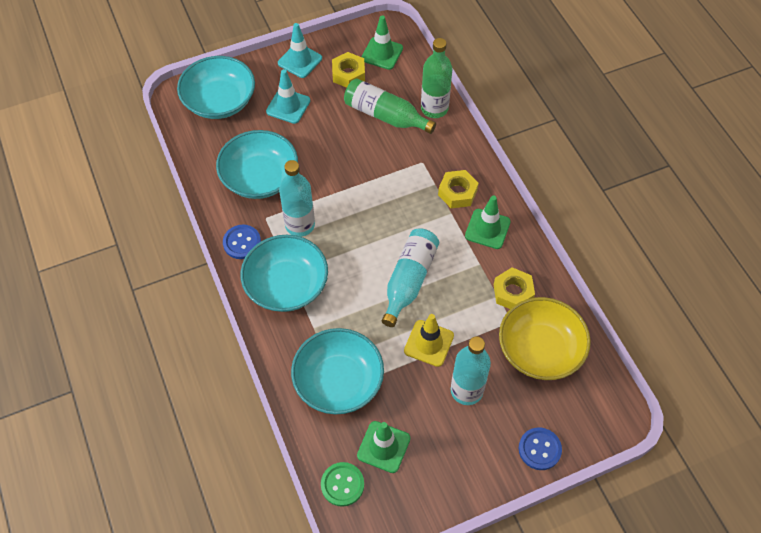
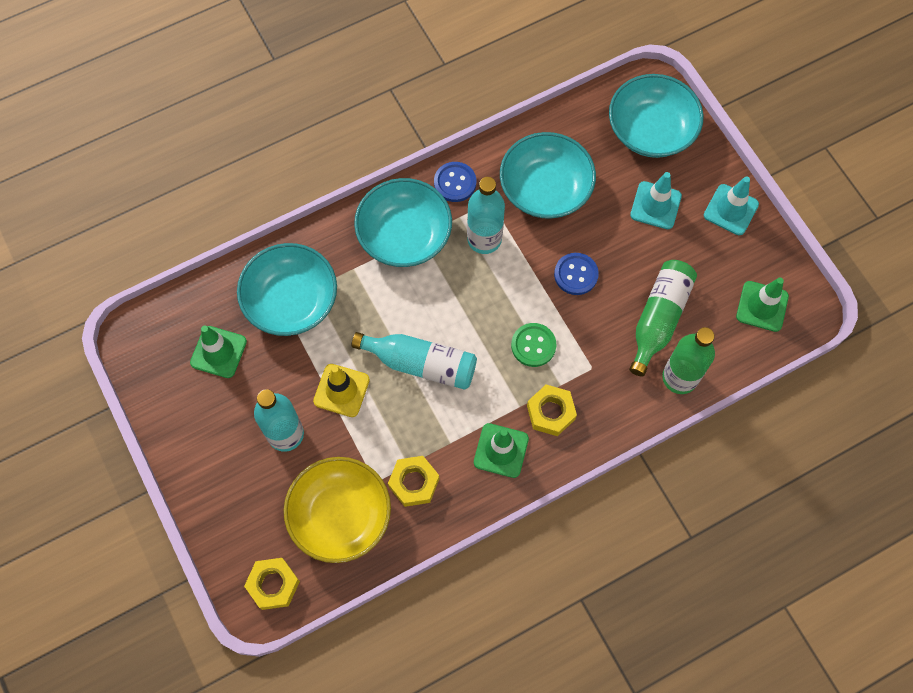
camera: 85 degrees right, 10 degrees up
(342, 484) = (178, 315): green button -> green button (533, 345)
(348, 74) = (719, 269): yellow nut -> yellow nut (273, 584)
(539, 449) = (218, 515): blue button -> blue button (576, 274)

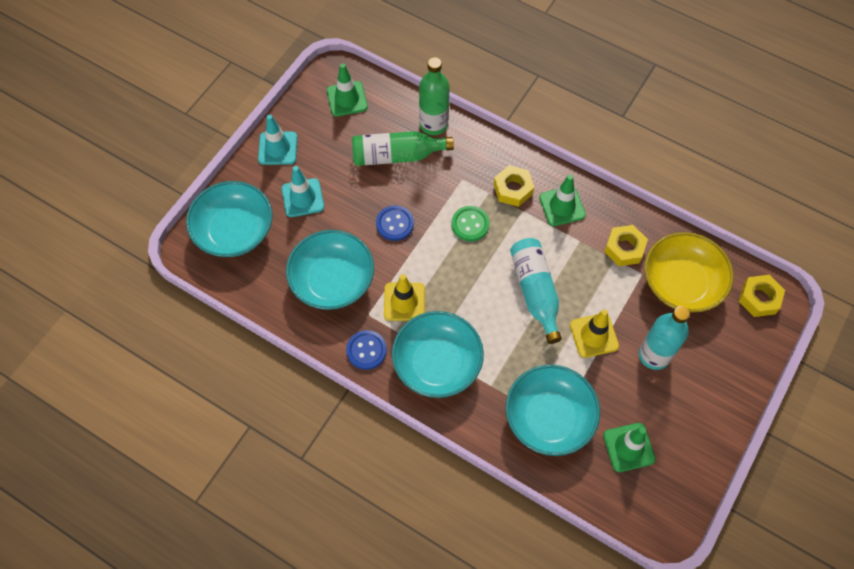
camera: 120 degrees left, 5 degrees down
(484, 239) = (404, 302): turquoise bottle -> yellow traffic cone

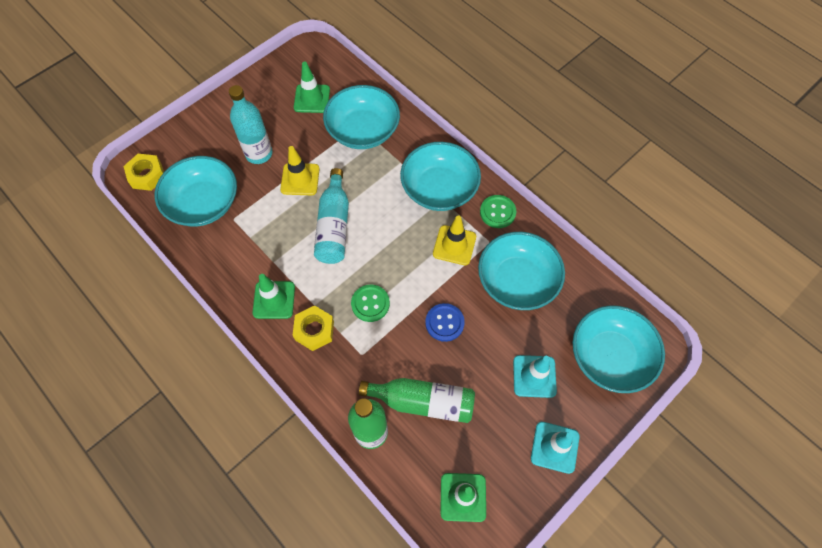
camera: 165 degrees left, 0 degrees up
(366, 350) = (497, 212): blue button -> green button
(624, 248) = (236, 244): yellow nut -> none
(681, 283) = (203, 203): yellow bowl -> turquoise bowl

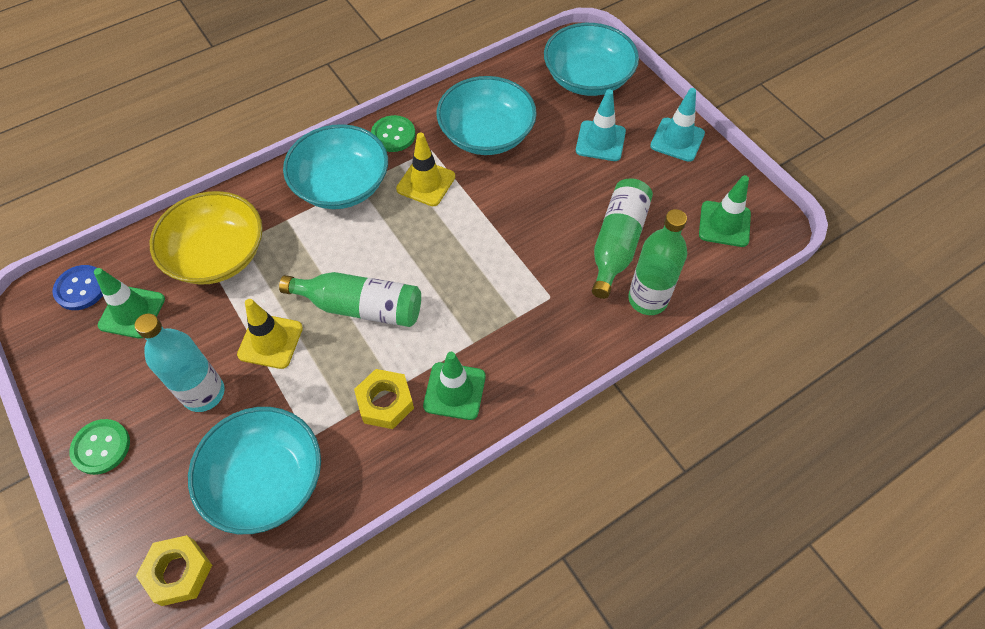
camera: 80 degrees left, 5 degrees down
(314, 330) = (508, 346): yellow nut -> yellow nut (385, 402)
(334, 226) = (360, 307): turquoise bottle -> green bottle
(363, 130) = (217, 255): turquoise bowl -> yellow bowl
(370, 303) = (484, 279): green button -> green button (101, 447)
(444, 323) = (524, 208): blue button -> blue button (81, 288)

